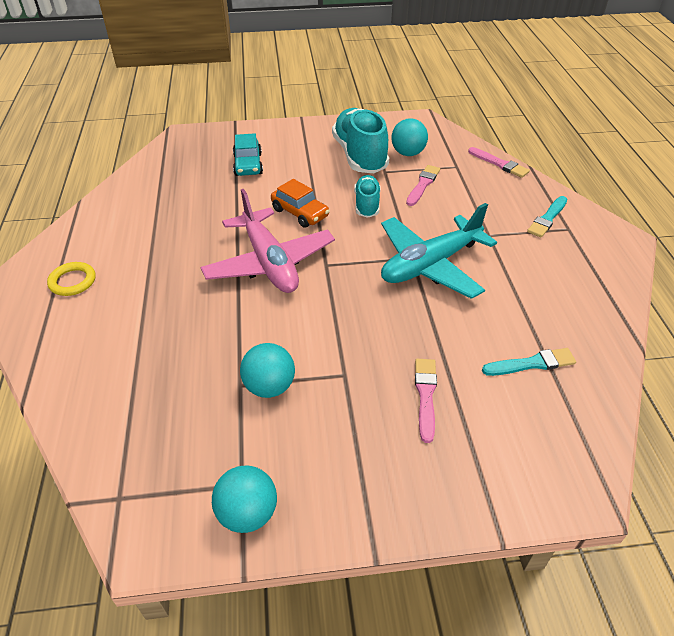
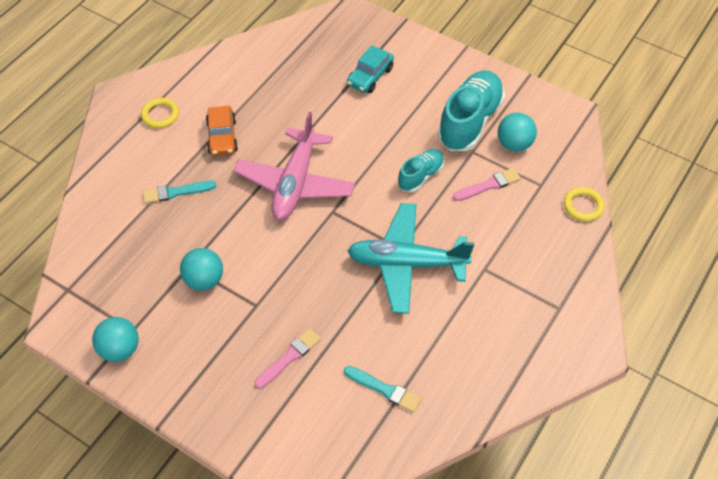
camera: 40 degrees right, 10 degrees up
(300, 213) = (361, 151): orange car -> orange car (222, 137)
(499, 164) = (583, 206): pink brush -> yellow ring
(547, 218) = (554, 287): turquoise brush -> turquoise brush (176, 192)

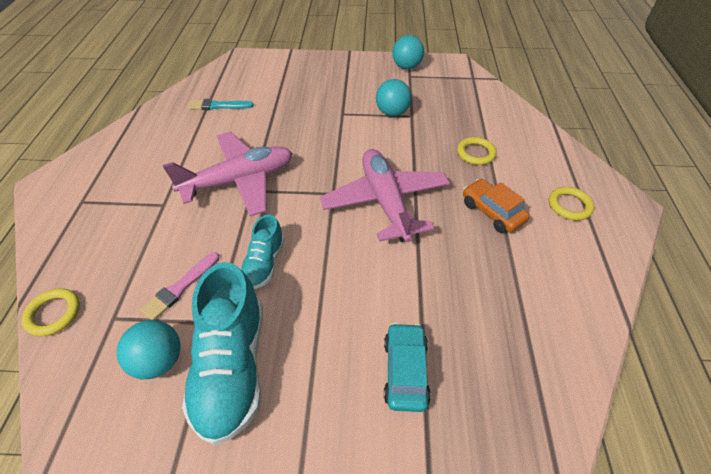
camera: 150 degrees right, 5 degrees down
(176, 192) = (475, 153): turquoise brush -> yellow ring
(289, 357) = (296, 98): pink brush -> none
(406, 263) = (239, 181): turquoise plane -> pink plane

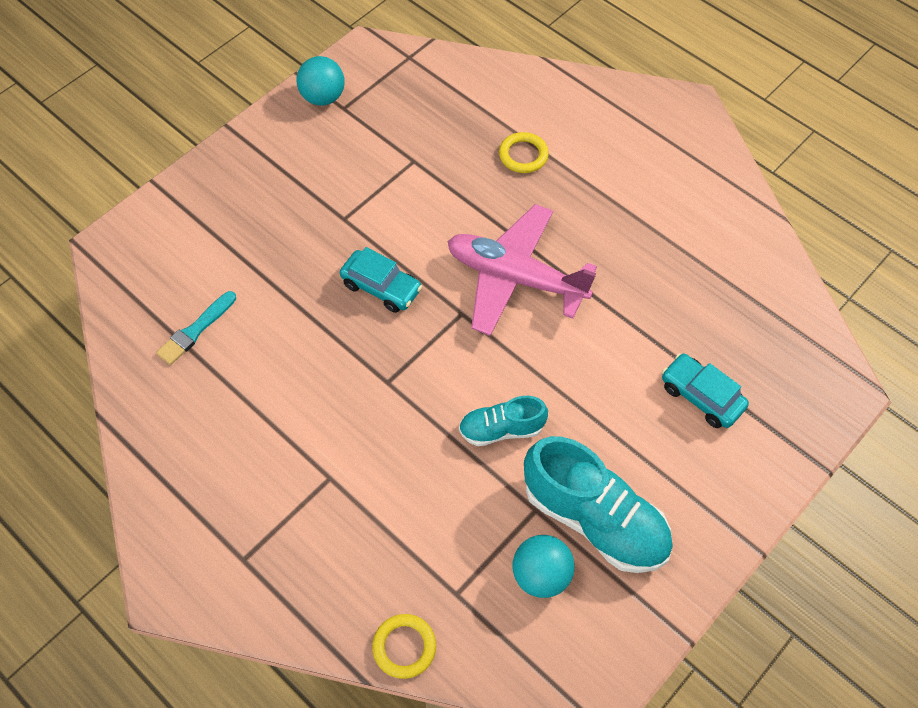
camera: 50 degrees left, 10 degrees up
(181, 287) = (468, 517): pink brush -> none
(239, 181) = (361, 385): pink plane -> none
(264, 263) = (501, 429): turquoise shoe -> turquoise shoe turned 120 degrees clockwise
(314, 151) = (381, 287): none -> turquoise car
(392, 112) = (390, 173): turquoise ball -> none
(492, 212) = (605, 207): orange car -> none
(569, 205) = (651, 146): yellow ring -> none

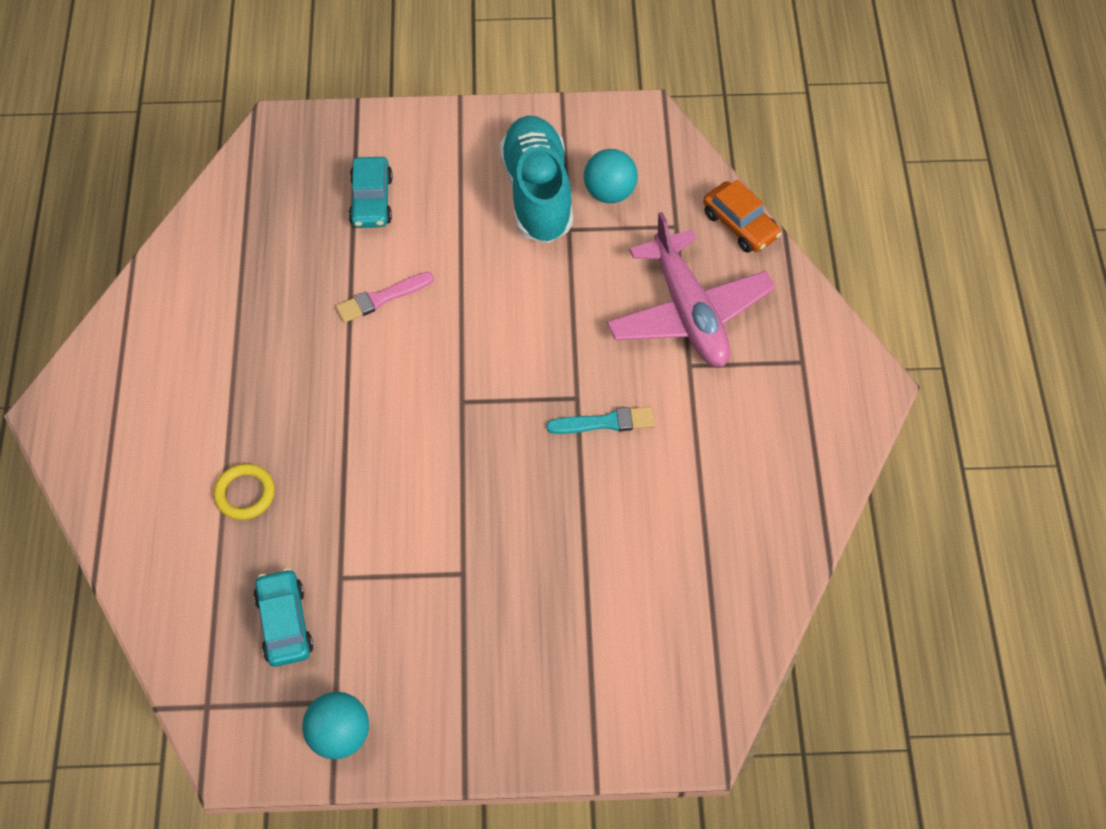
camera: 135 degrees left, 0 degrees up
(196, 330) = (688, 576): turquoise brush -> turquoise brush (604, 422)
(381, 287) = (499, 478): turquoise car -> turquoise car (285, 623)
(404, 647) = (740, 225): yellow ring -> orange car
(501, 429) = (532, 295): turquoise shoe -> none
(515, 278) = (388, 392): pink plane -> pink plane (688, 312)
(599, 333) = (382, 298): none -> pink brush

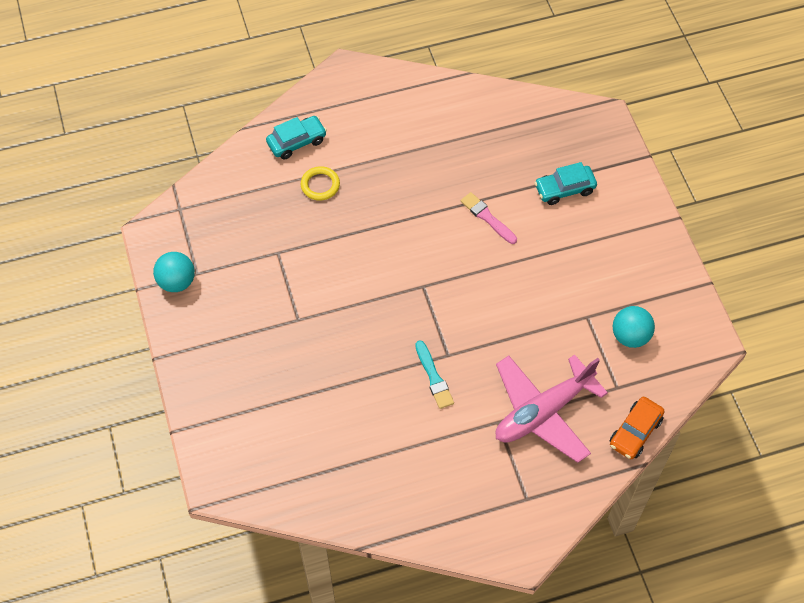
camera: 75 degrees right, 0 degrees up
(285, 623) = (240, 232): turquoise car -> turquoise car (297, 142)
(537, 193) = (611, 289): turquoise shoe -> none

